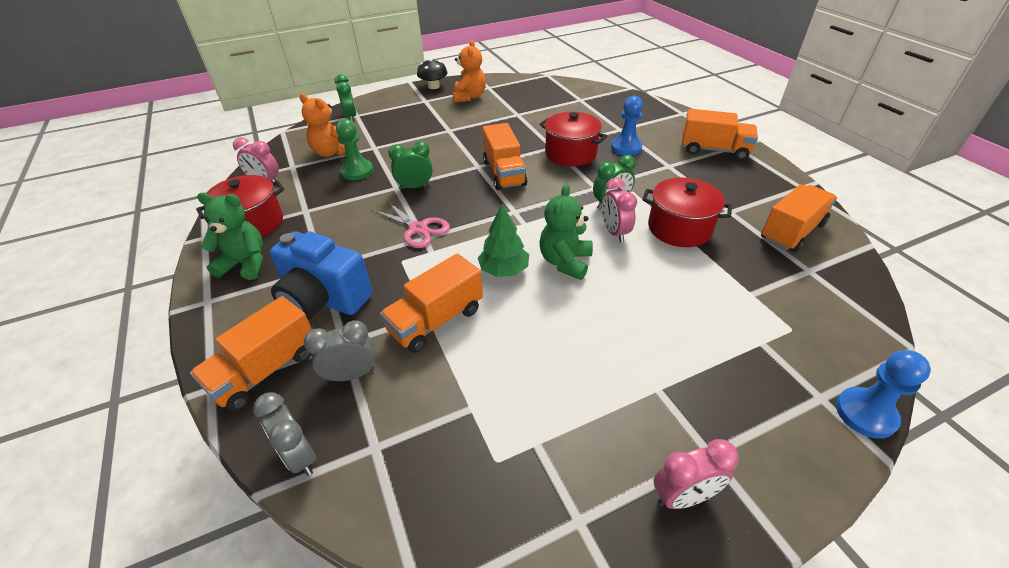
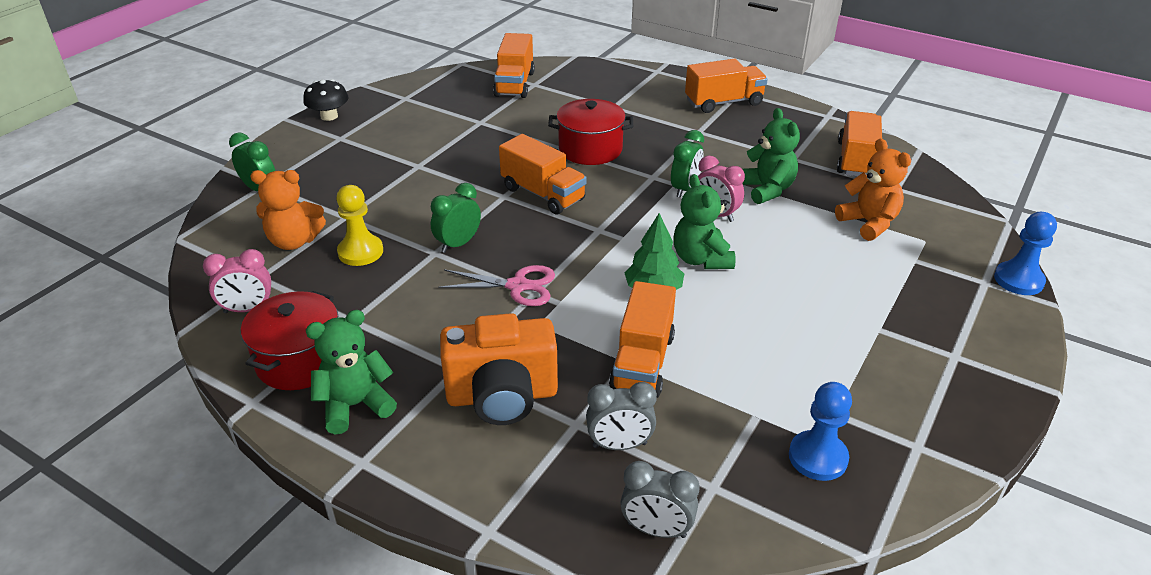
camera: 35 degrees left, 5 degrees down
(266, 370) = (528, 486): orange truck -> orange truck (514, 84)
(324, 299) = (502, 396): blue camera -> orange camera
(351, 374) = (619, 445): grey clock -> grey clock turned 135 degrees counterclockwise
(357, 171) = (360, 252): green pawn -> yellow pawn
(469, 97) = (395, 117): orange teddy bear -> orange teddy bear (868, 223)
(626, 147) = (639, 125): blue pawn -> blue pawn (817, 457)
(679, 228) = (767, 189): red pot -> green teddy bear
(683, 496) = (964, 392): pink clock -> none

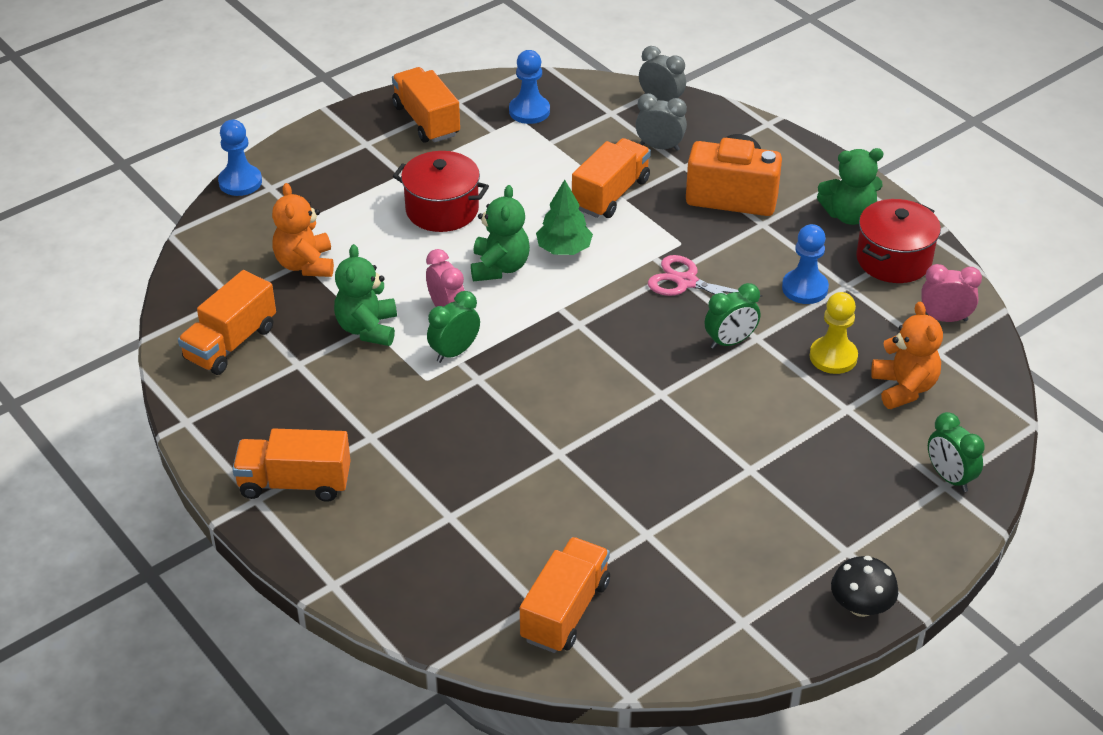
camera: 160 degrees left, 5 degrees up
(294, 241) = (904, 388): orange teddy bear -> orange teddy bear turned 60 degrees clockwise
(396, 307) = (804, 288): none -> blue pawn
(543, 194) = (616, 385): orange truck -> orange truck (426, 121)
(590, 149) = (525, 441): red pot -> red pot (442, 210)

